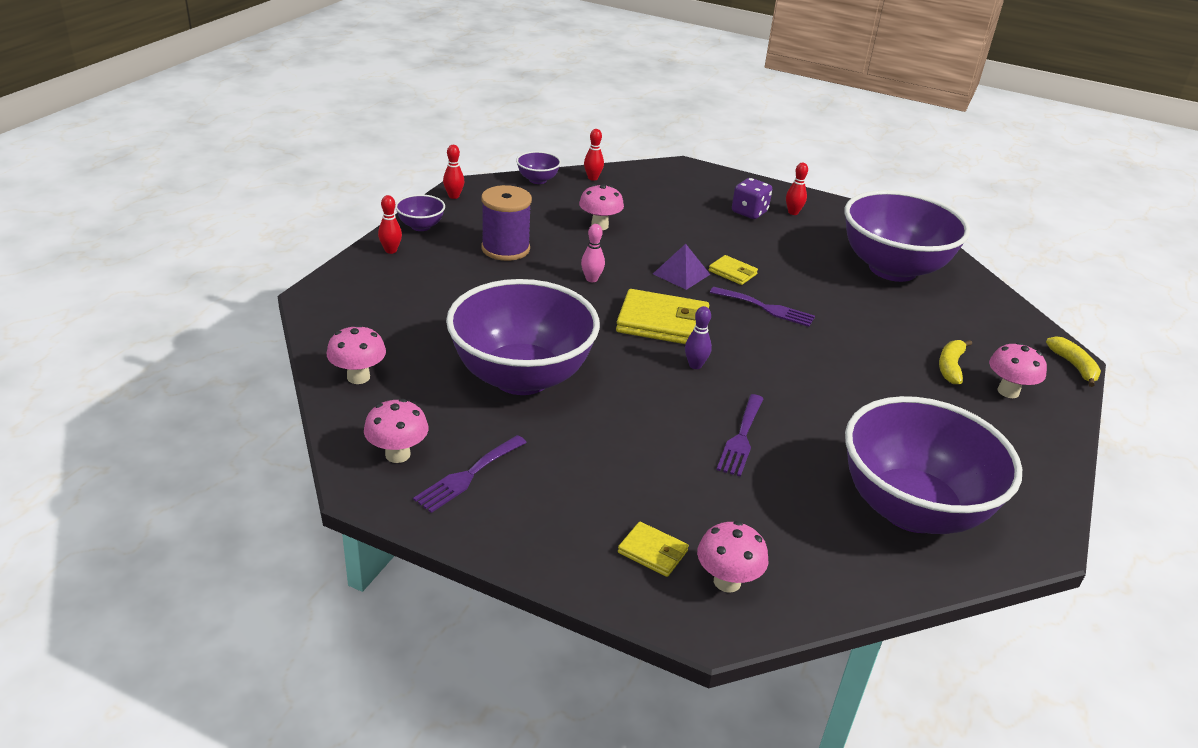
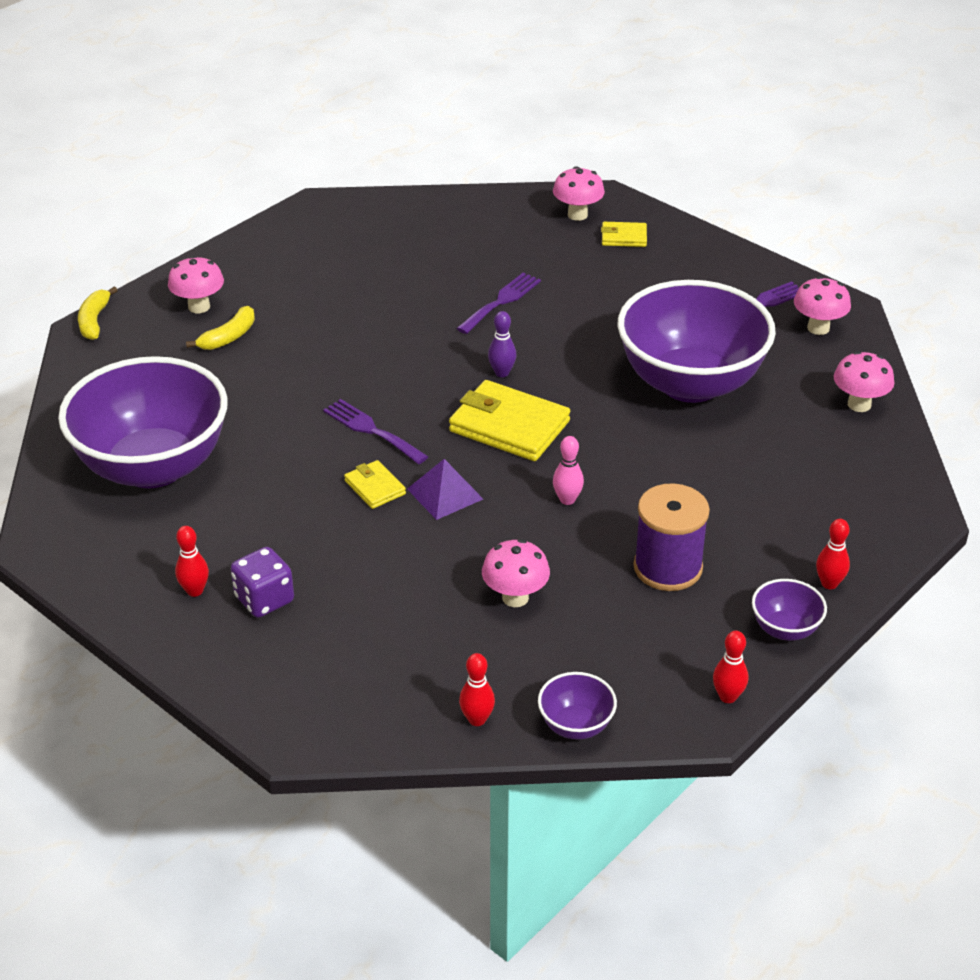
camera: 160 degrees left, 5 degrees up
(652, 552) = (624, 237): yellow wallet -> yellow wallet turned 45 degrees counterclockwise
(912, 509) = (397, 235): purple bowl -> none

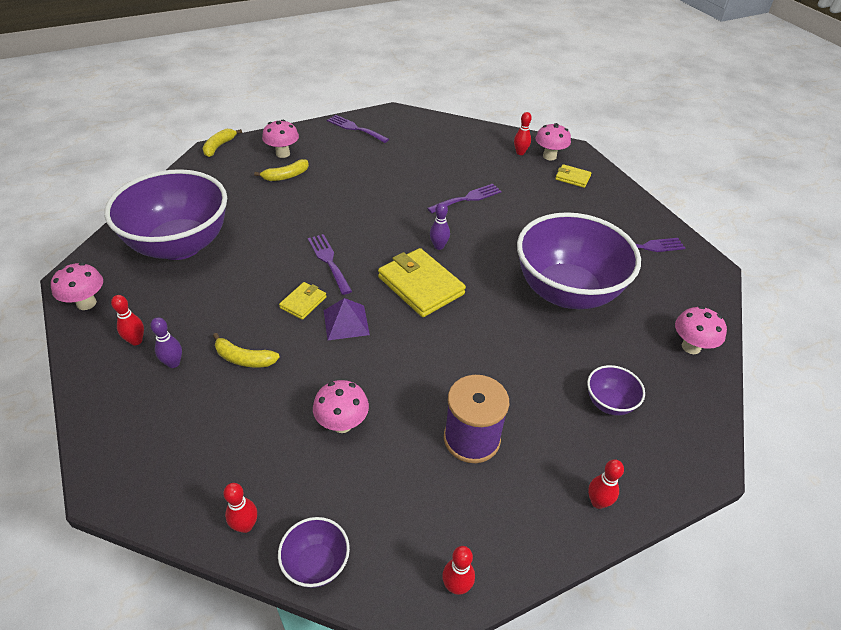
camera: 20 degrees right, 5 degrees up
(264, 599) = (173, 363): purple dice -> purple bowling pin
(278, 243) = (355, 128): none -> purple fork
(349, 569) = (244, 359): none -> yellow banana
(375, 487) = (303, 302): yellow wallet -> yellow wallet turned 45 degrees clockwise
(535, 219) = (520, 153): none -> red bowling pin
(567, 500) = (428, 355): pink bowling pin -> none
(785, 629) = (539, 534): purple bowl -> purple bowl (609, 403)
(818, 328) = (683, 277): pink mushroom -> pink mushroom (86, 303)

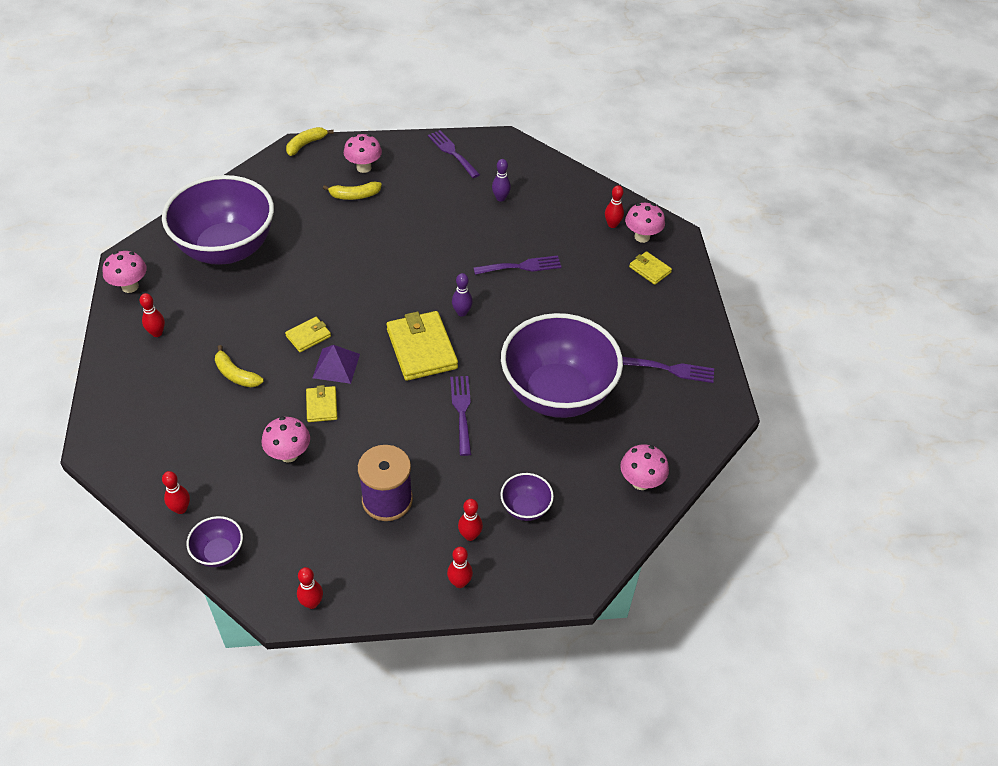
camera: 20 degrees right, 5 degrees up
(173, 363) = (179, 362): purple bowling pin -> purple bowling pin (500, 198)
(329, 261) = (350, 300): purple fork -> purple fork (461, 411)
(351, 364) = (322, 406): none -> yellow wallet
(576, 448) = (470, 535): none -> red bowling pin

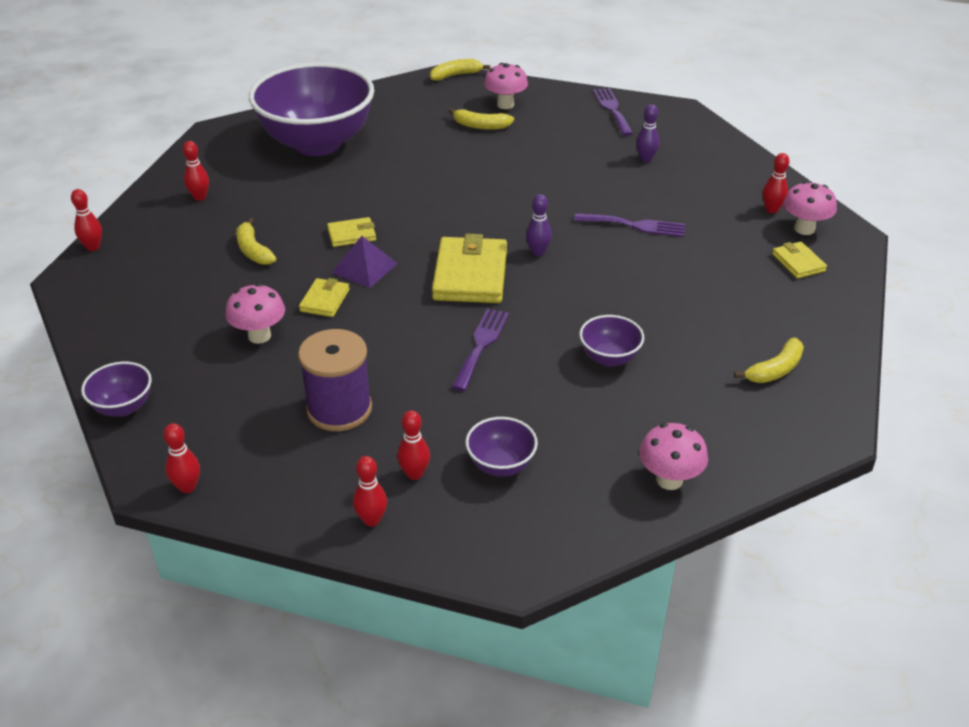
camera: 25 degrees right, 10 degrees down
(130, 286) = (201, 154): pink mushroom -> none
(181, 509) = (114, 355): red bowling pin -> red bowling pin (93, 247)
(557, 394) = (609, 358): purple bowl -> purple bowl, size x0.41
(671, 369) = (775, 370): purple fork -> yellow banana

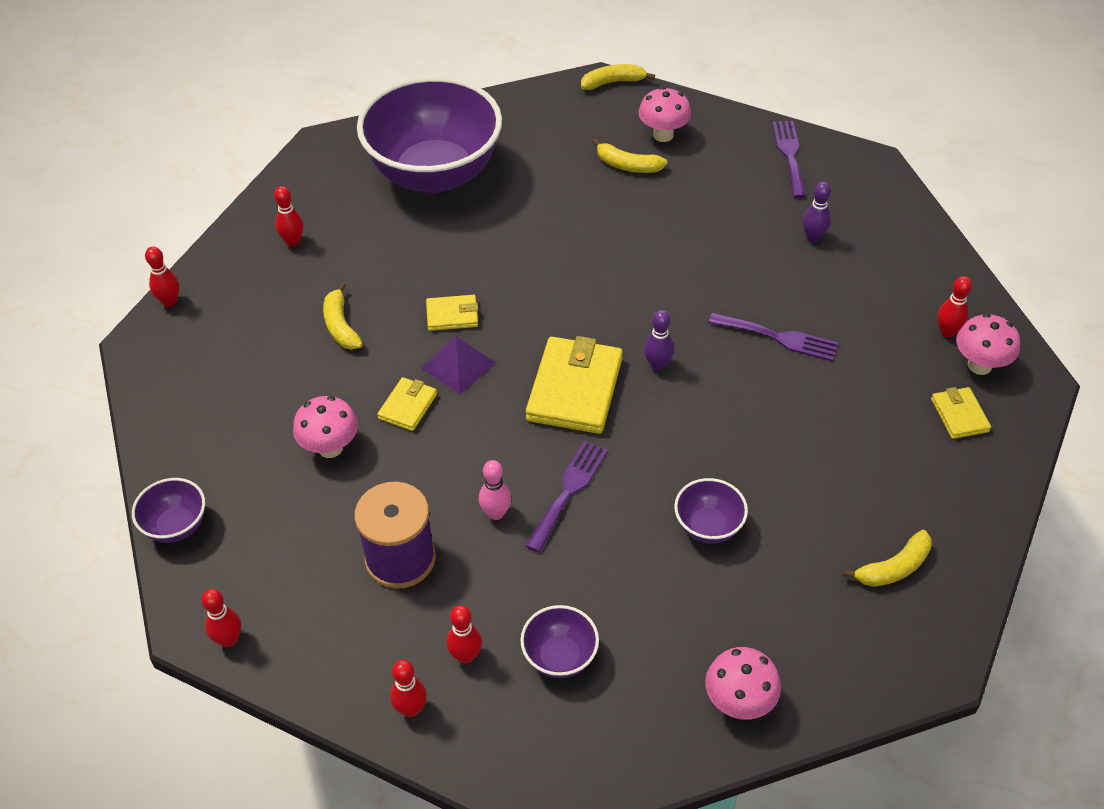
camera: 10 degrees right, 10 degrees up
(420, 367) = (496, 513): none -> pink bowling pin

